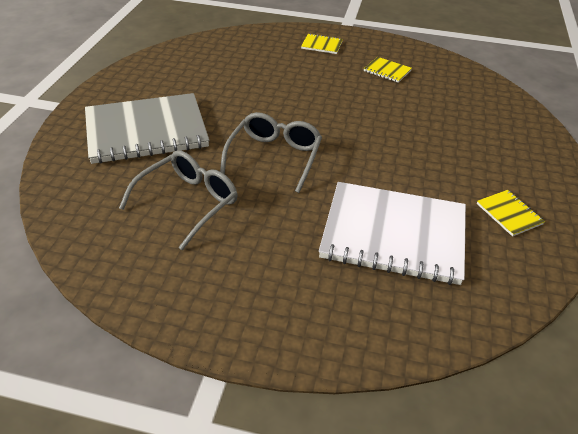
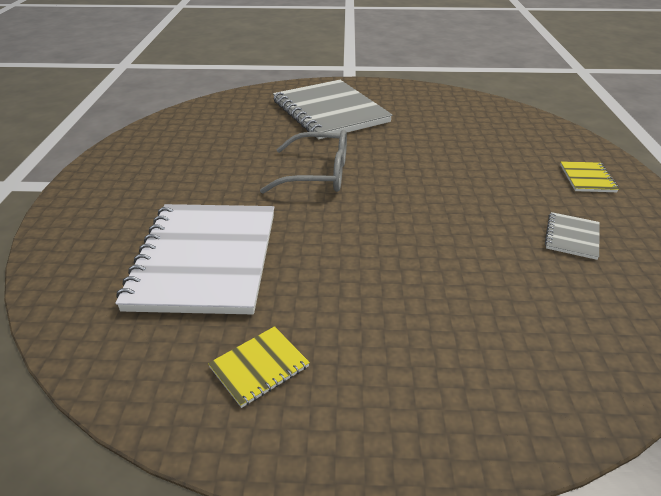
camera: 80 degrees right, 5 degrees down
(188, 202) = (236, 144): grey glasses -> none
(387, 71) = (572, 237): yellow notebook -> grey notebook

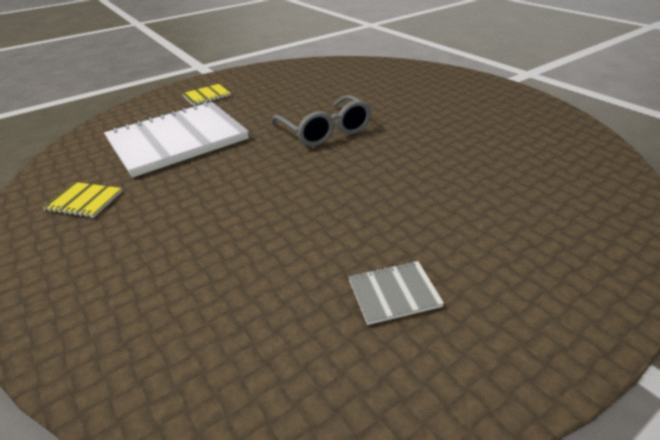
camera: 55 degrees right, 0 degrees up
(330, 112) = (429, 97): grey notebook -> none
(587, 178) = (546, 270): yellow notebook -> yellow notebook (207, 96)

